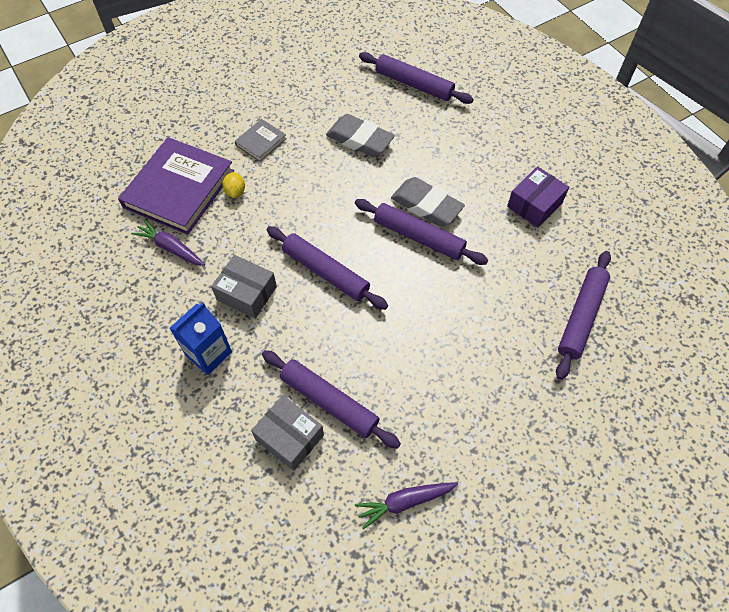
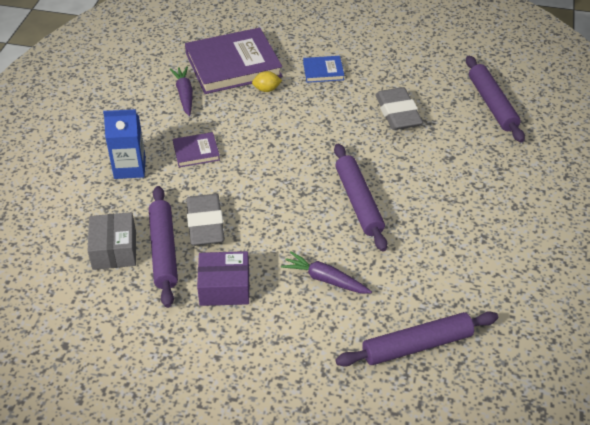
camera: 45 degrees right, 15 degrees down
(235, 192) = (266, 89): yellow lemon -> yellow lemon turned 45 degrees clockwise
(247, 293) = (196, 152): grey box -> purple book
(261, 142) = (323, 71): grey book -> blue book
(326, 272) = (262, 176): purple rolling pin -> none
(405, 502) = (132, 345): purple carrot -> purple carrot (325, 279)
(426, 205) = (392, 187): grey eraser -> grey eraser (205, 224)
(534, 205) = (484, 246): purple box -> purple box (224, 287)

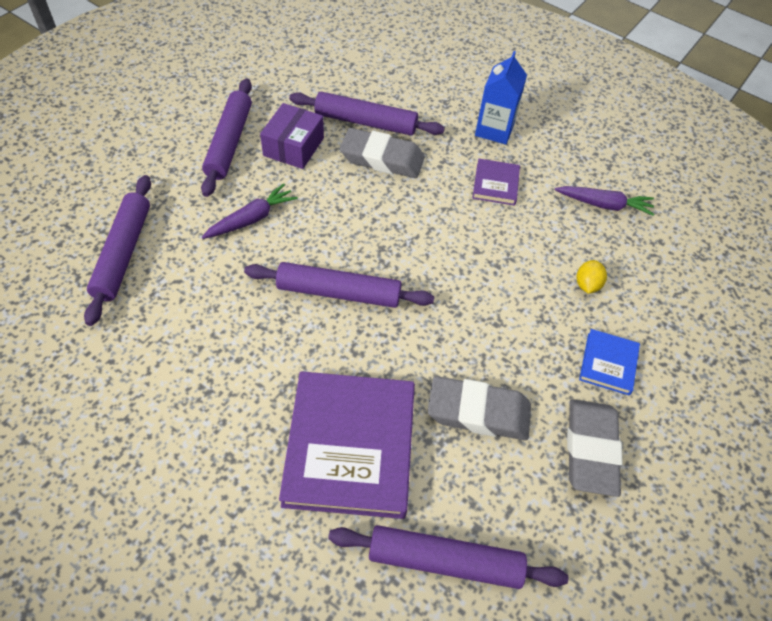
camera: 110 degrees right, 10 degrees up
(114, 250) = (386, 93): grey box -> none
(233, 65) = (653, 269): purple book -> purple book (350, 446)
(246, 336) = (229, 142): none -> purple rolling pin
(386, 68) = (590, 449): none -> grey eraser

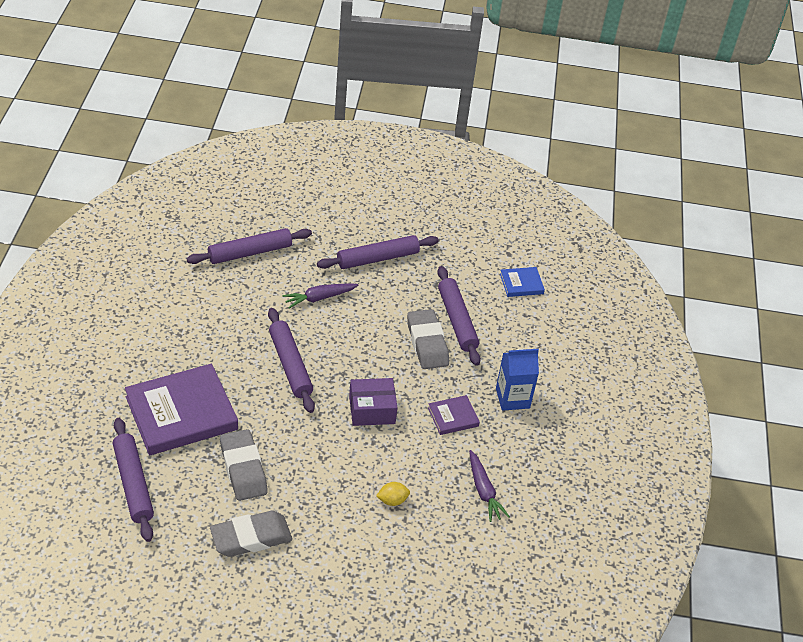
camera: 60 degrees right, 10 degrees down
(251, 219) = (319, 298): purple carrot -> purple carrot turned 135 degrees clockwise
(293, 147) = (400, 292): purple box -> purple box (372, 410)
(608, 363) = (328, 531): blue book -> blue book (521, 284)

